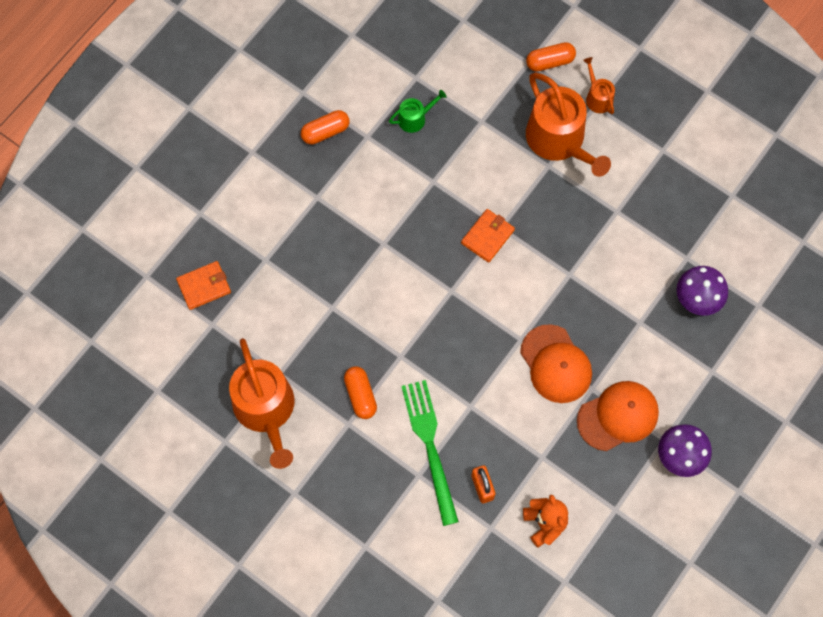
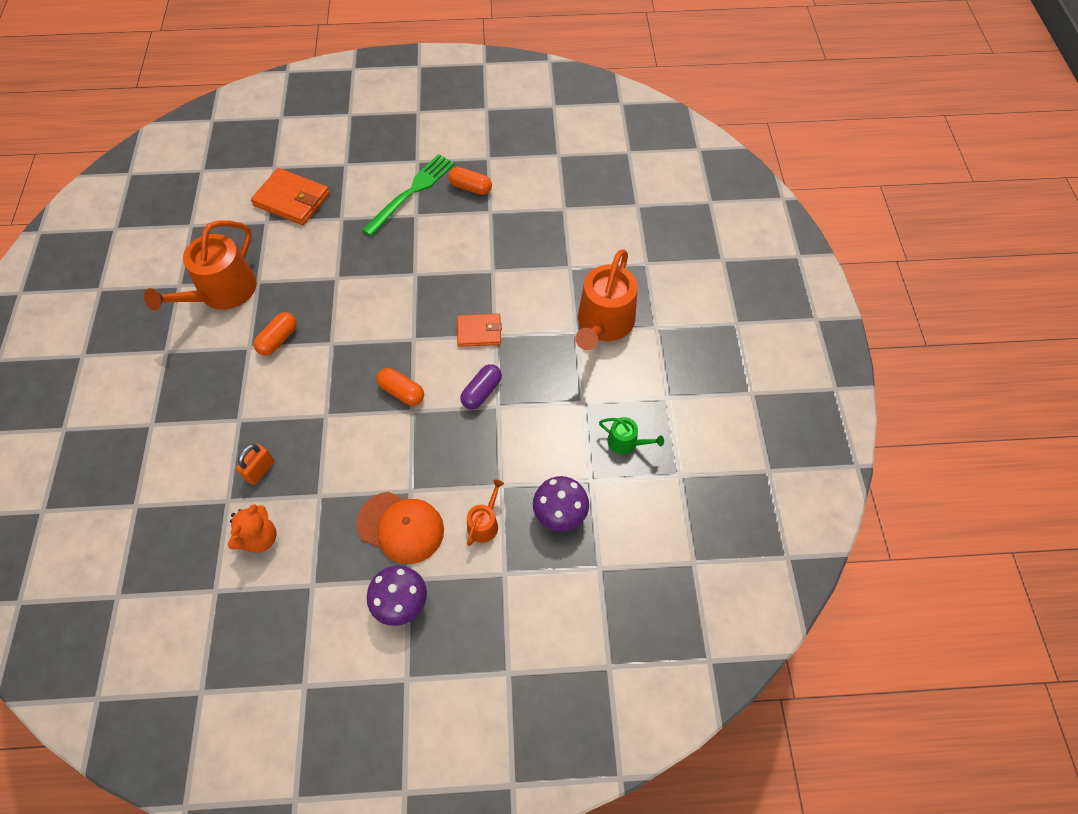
camera: 50 degrees right, 10 degrees down
(204, 286) = (292, 200): orange wallet -> orange wallet, size x1.57
(415, 118) = (531, 228): green watering can -> green watering can (626, 442)
(430, 446) = (270, 411): green fork -> green fork (412, 192)
(547, 276) = (481, 392): none -> purple capsule
(550, 62) = (661, 275): orange capsule -> orange capsule (402, 392)
(556, 364) = (410, 449): orange cap -> none
(597, 97) = (665, 323): orange watering can -> orange watering can (484, 523)

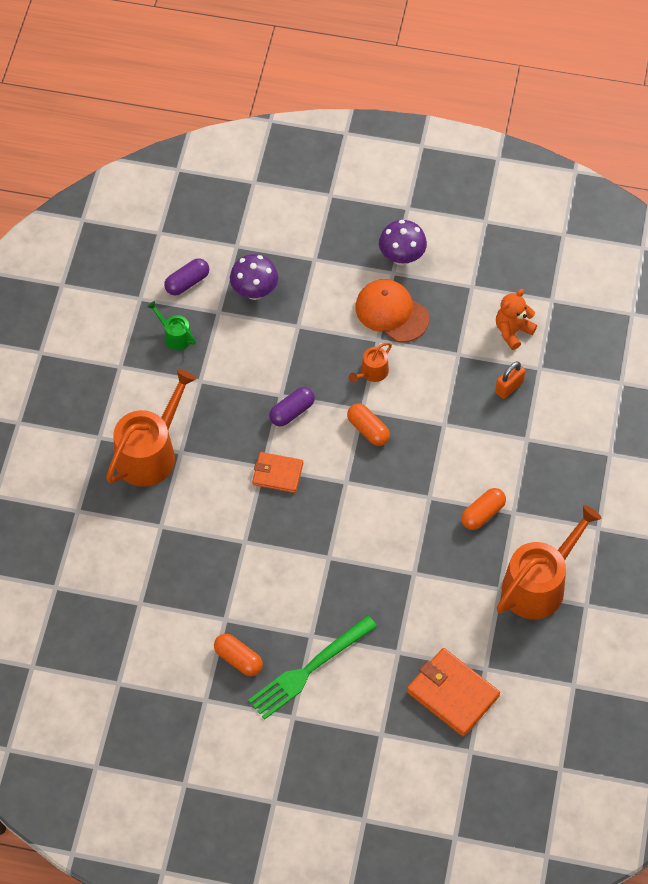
camera: 165 degrees left, 0 degrees up
(484, 523) = (320, 299): orange watering can -> orange watering can (372, 372)
(637, 507) = (187, 282): none -> purple capsule

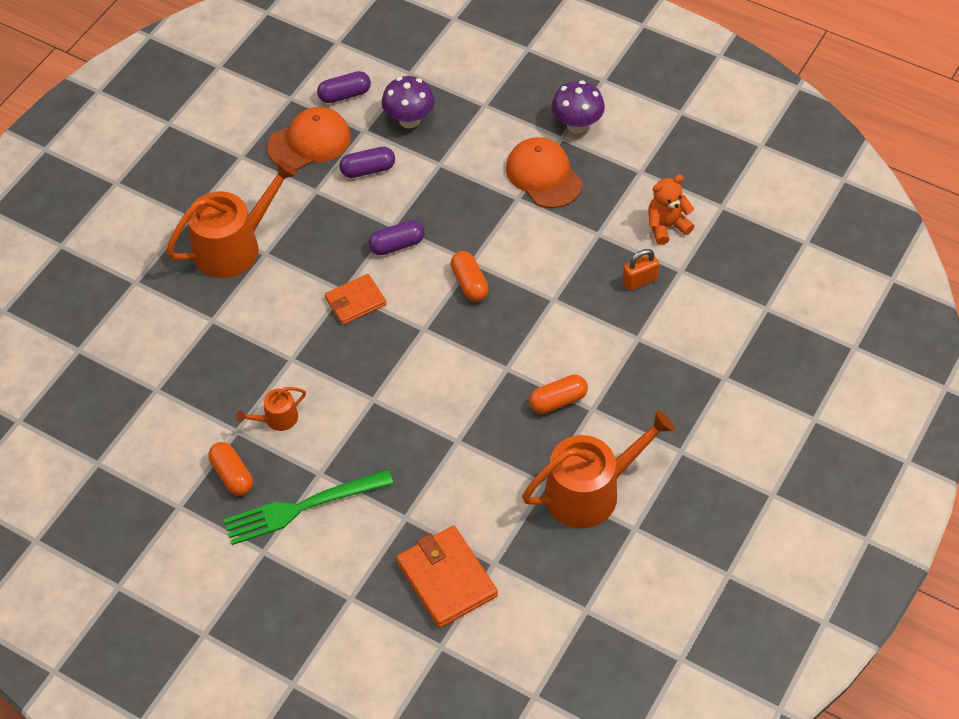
camera: 20 degrees right, 5 degrees down
(175, 336) = (309, 142): green watering can -> orange cap
(238, 348) = (368, 170): none -> purple capsule
(277, 474) = (355, 301): orange wallet -> orange wallet turned 60 degrees counterclockwise
(372, 372) = (498, 228): orange watering can -> orange watering can (277, 419)

